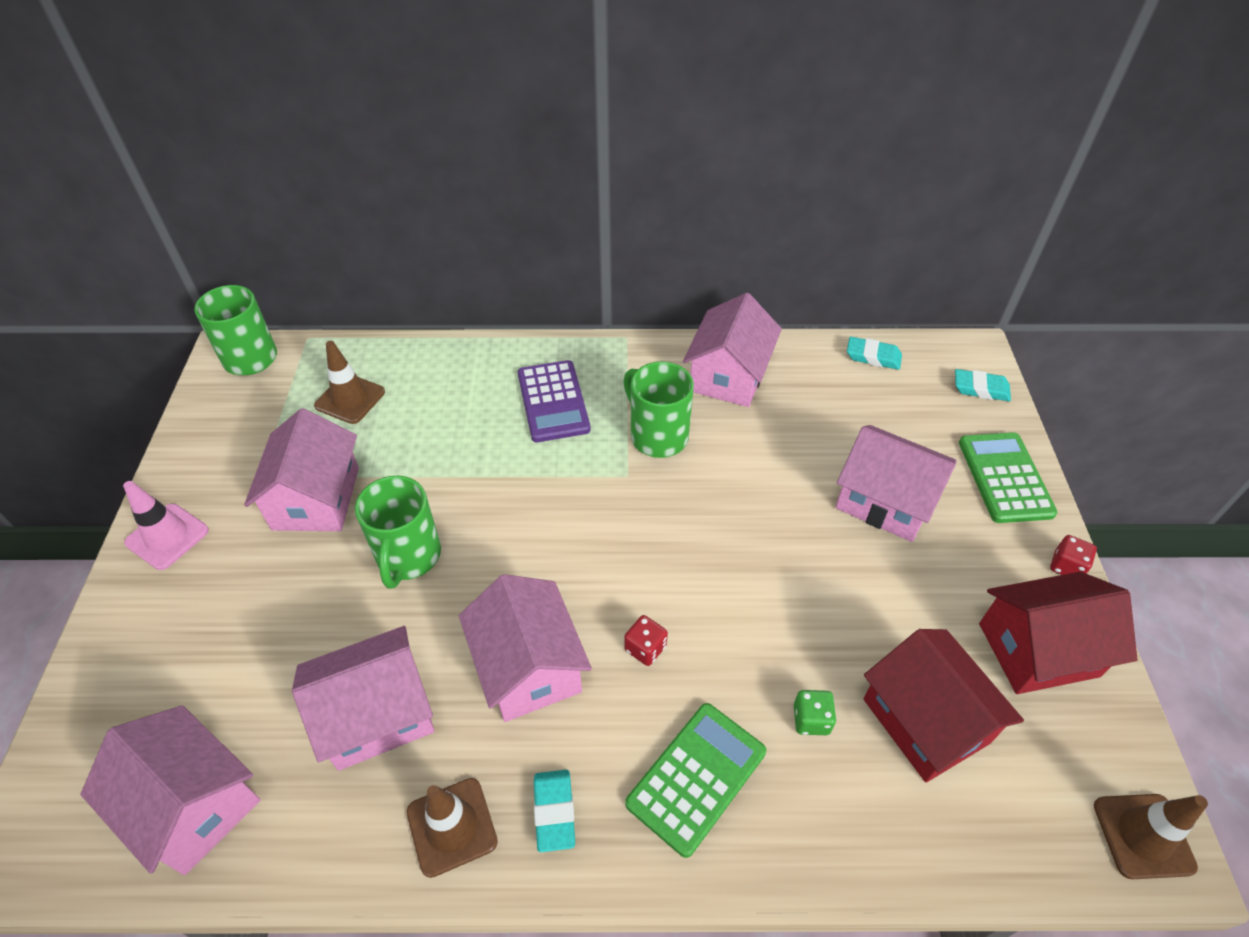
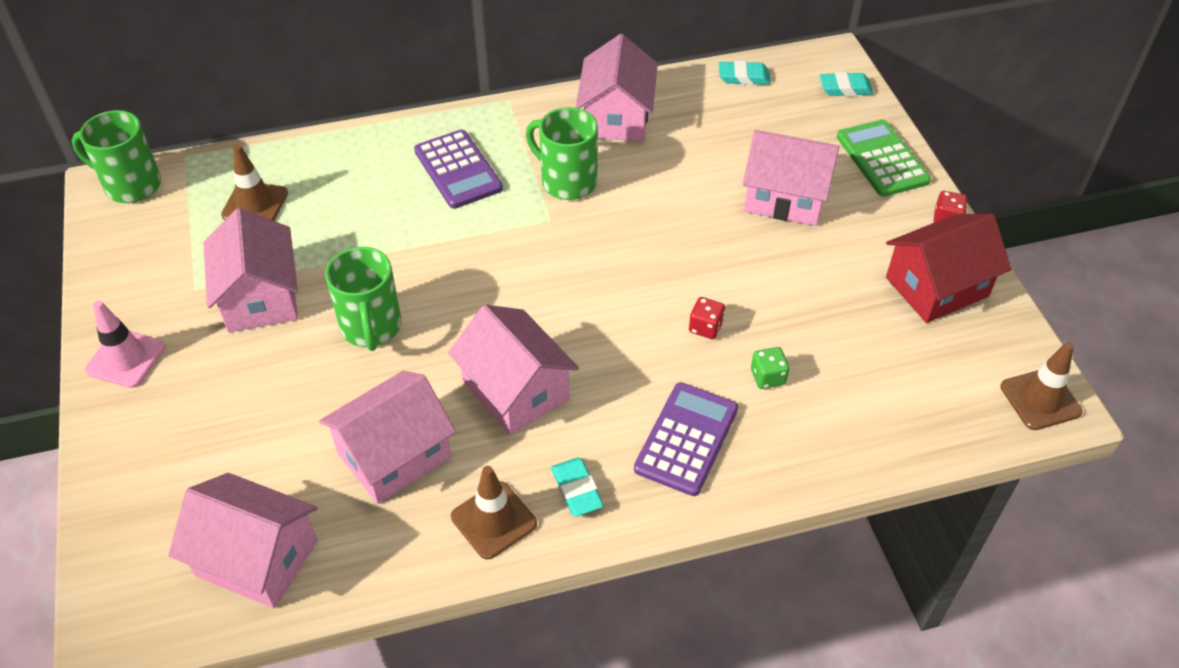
camera: 15 degrees left, 0 degrees up
(645, 648) = (613, 354): red dice -> red dice (705, 327)
(696, 777) = (686, 439): green calculator -> purple calculator
(925, 720) = (859, 357): red house -> none

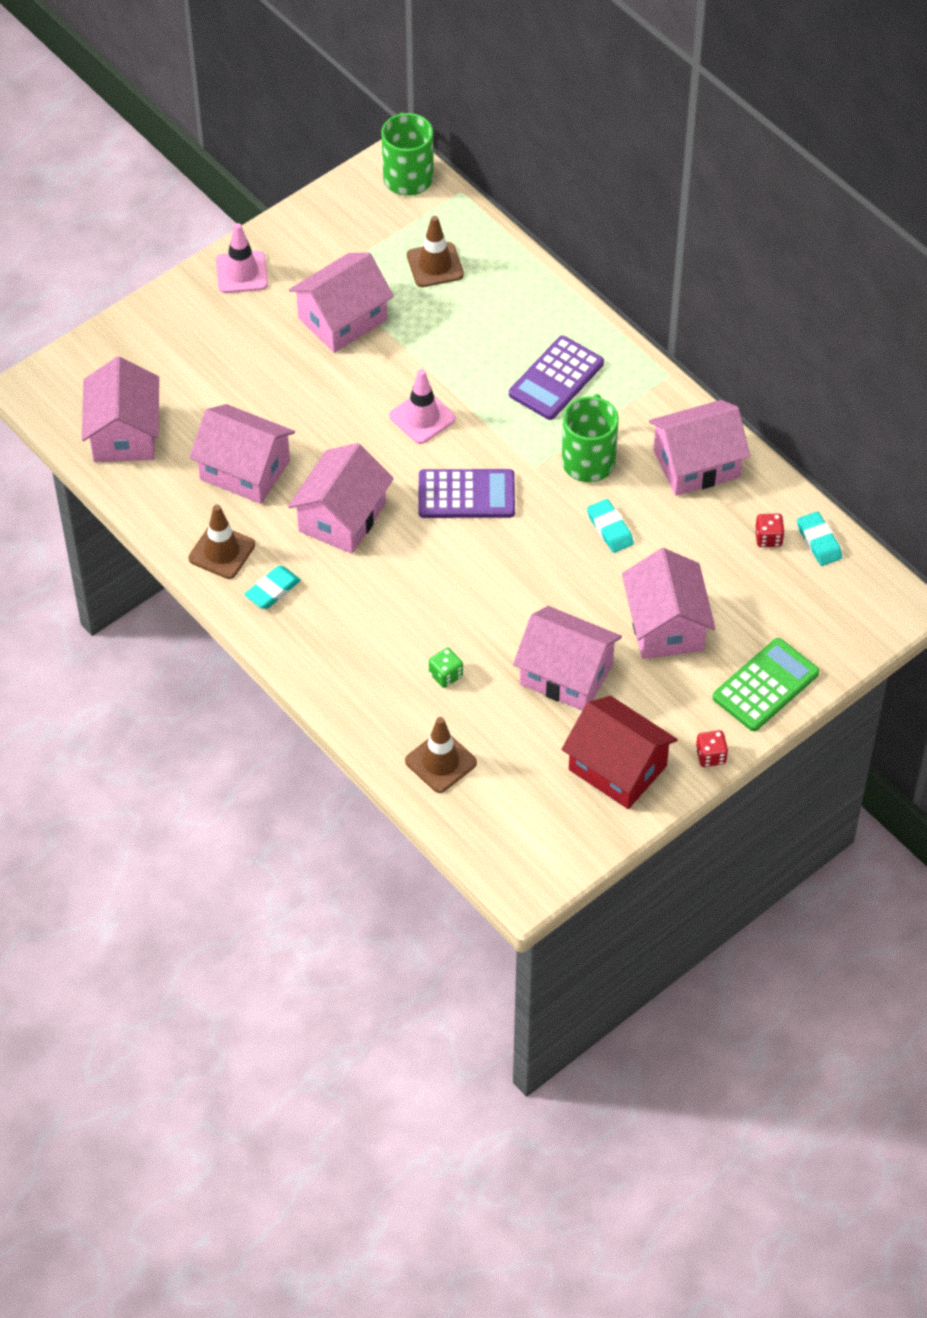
camera: 65 degrees right, 5 degrees up
(371, 328) = (351, 401): green mug -> none
(432, 279) = (422, 417): none -> pink traffic cone
(686, 439) = (355, 641): purple calculator -> purple calculator (466, 495)
(705, 327) = (475, 617): red dice -> red dice (768, 538)
(810, 285) = (566, 674): none -> pink house
(845, 88) = (855, 628): turquoise eraser -> turquoise eraser (610, 529)
(1040, 399) = (526, 870): brown traffic cone -> brown traffic cone (440, 762)

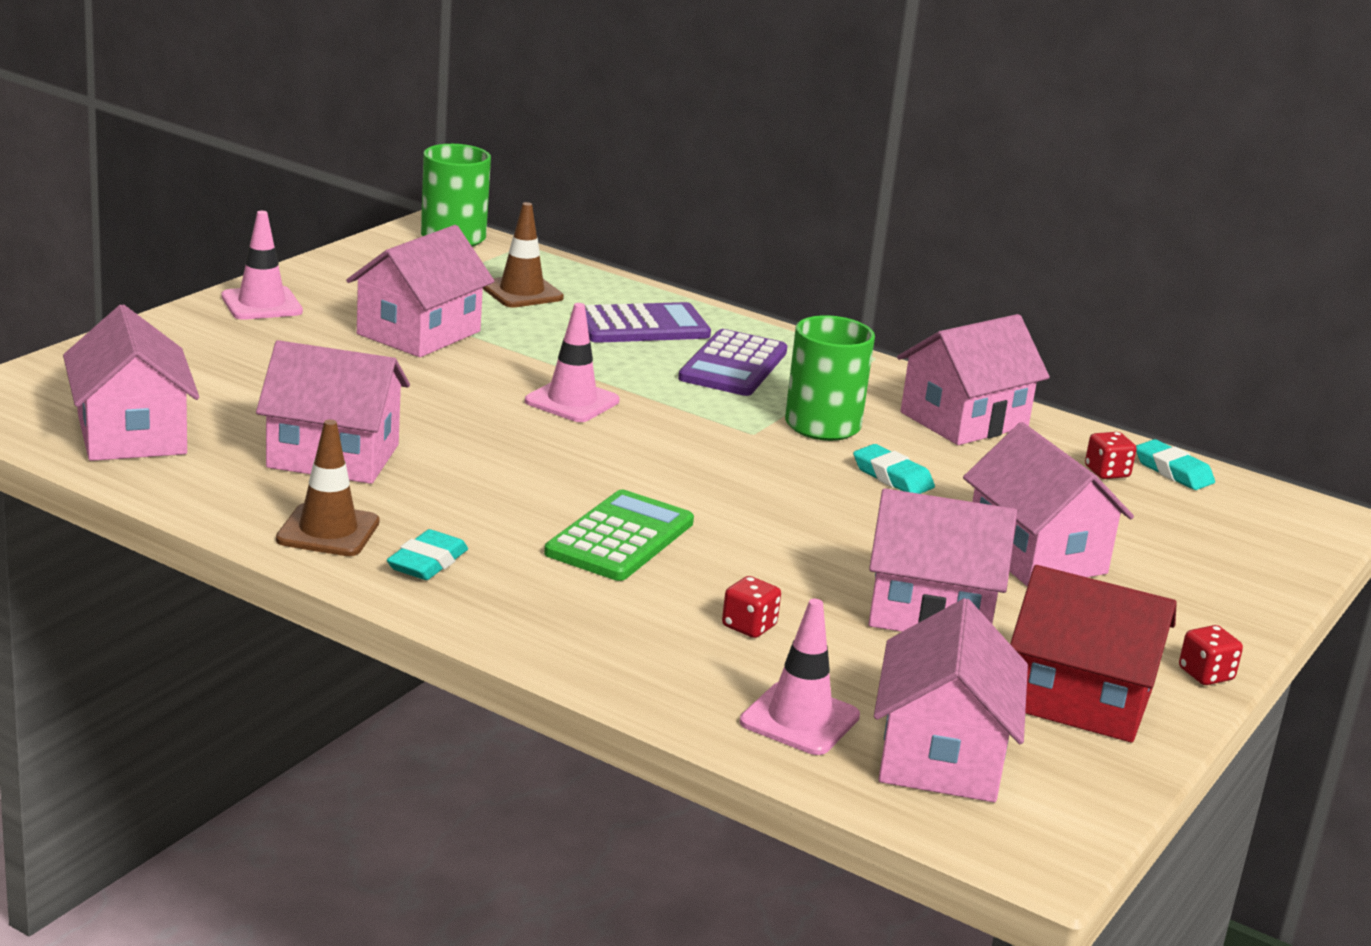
camera: 20 degrees left, 30 degrees down
(342, 517) = (502, 489): pink house -> pink house (941, 756)
(440, 762) = (799, 719): brown traffic cone -> pink traffic cone
(446, 675) = (749, 626): green dice -> red dice
(466, 495) = (673, 460): purple calculator -> purple calculator (641, 326)
(765, 685) = (1220, 599): green calculator -> green calculator (620, 538)

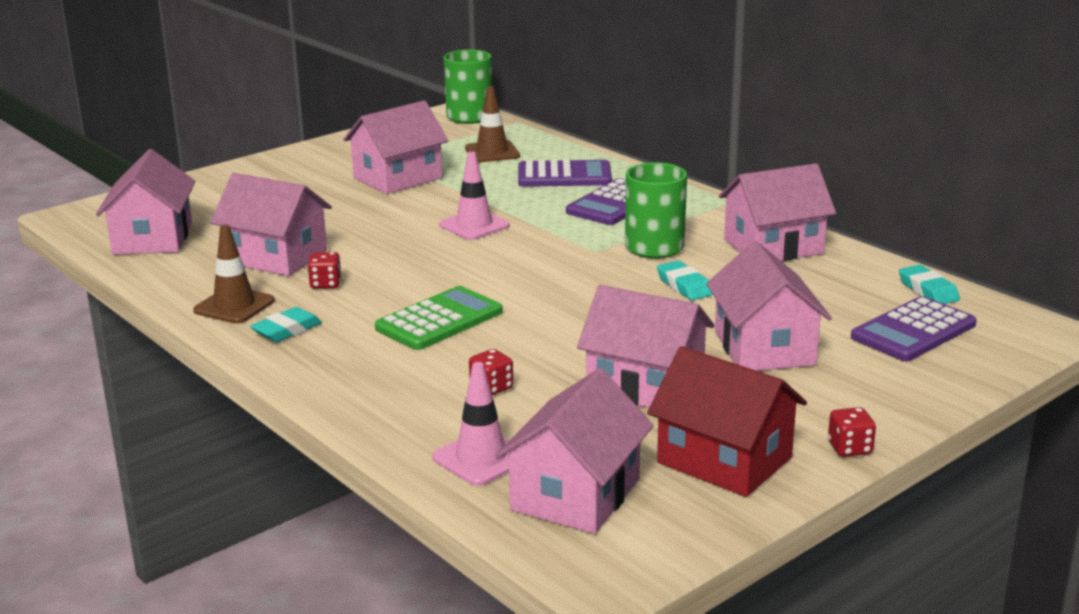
camera: 20 degrees right, 0 degrees up
(261, 304) = (303, 158): pink traffic cone -> none
(1107, 472) = (869, 289): red dice -> red dice (325, 284)
(1187, 524) = (913, 331): none -> purple calculator

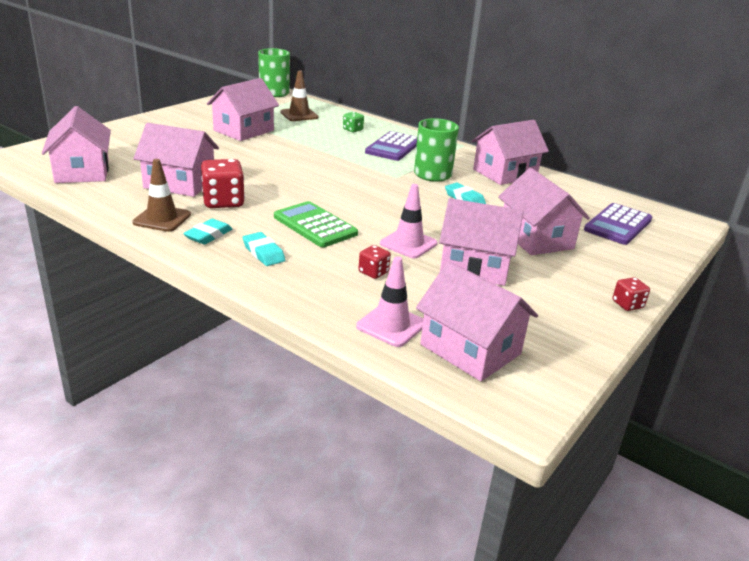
camera: 15 degrees left, 5 degrees up
(325, 284) = (223, 202): red dice -> red dice, size x1.87
(439, 320) = (315, 225): green calculator -> green calculator turned 75 degrees counterclockwise
(474, 225) = (309, 161): pink traffic cone -> pink traffic cone (408, 243)
(564, 176) = (352, 130): purple calculator -> green dice
(576, 494) = (470, 349): pink house -> pink house turned 60 degrees counterclockwise
(724, 460) = (555, 317): red house -> none
(928, 290) = (610, 199): turquoise eraser -> turquoise eraser (263, 253)

